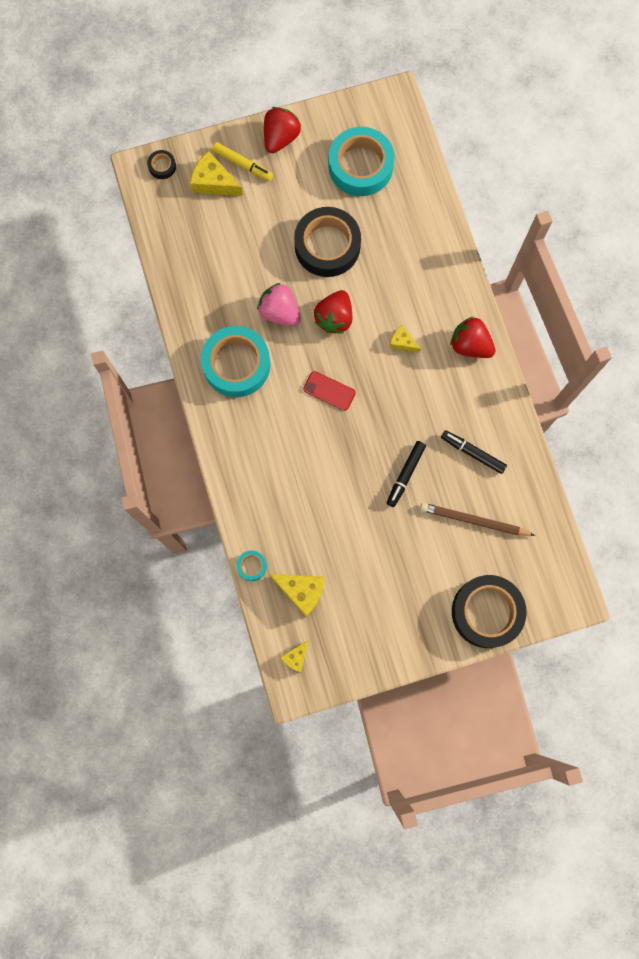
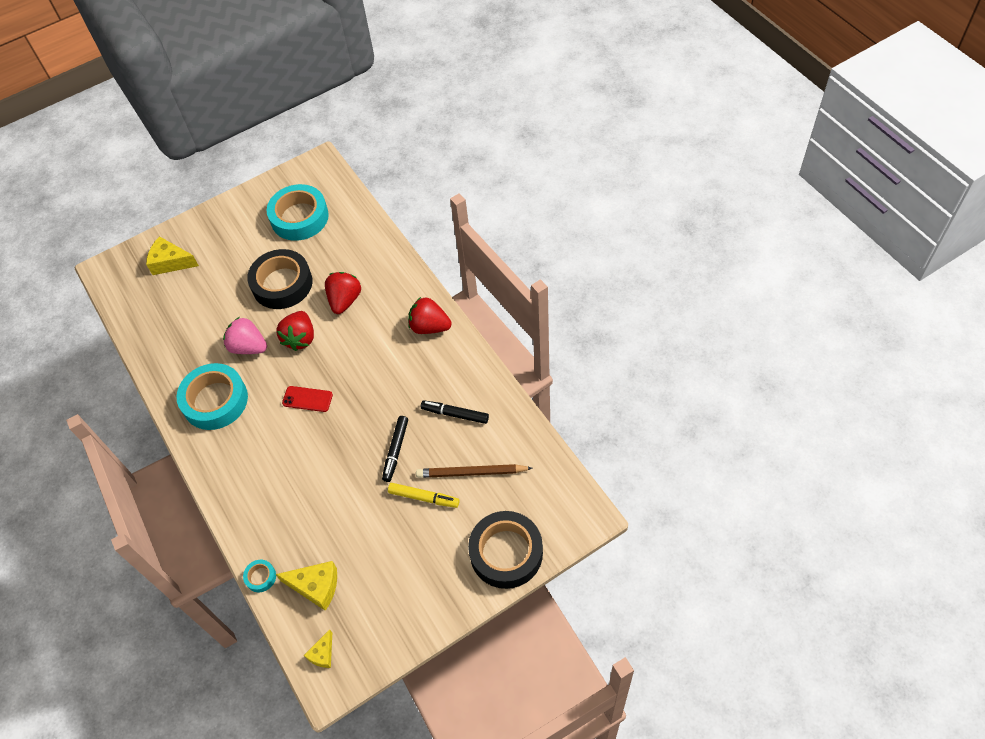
camera: 10 degrees left, 20 degrees down
(162, 166) = (122, 262): black tape -> none
(243, 164) = (195, 243): yellow marker -> yellow marker (424, 498)
(280, 138) = (225, 215): red strawberry -> red strawberry (345, 300)
(402, 342) = (367, 341): yellow cheese -> none

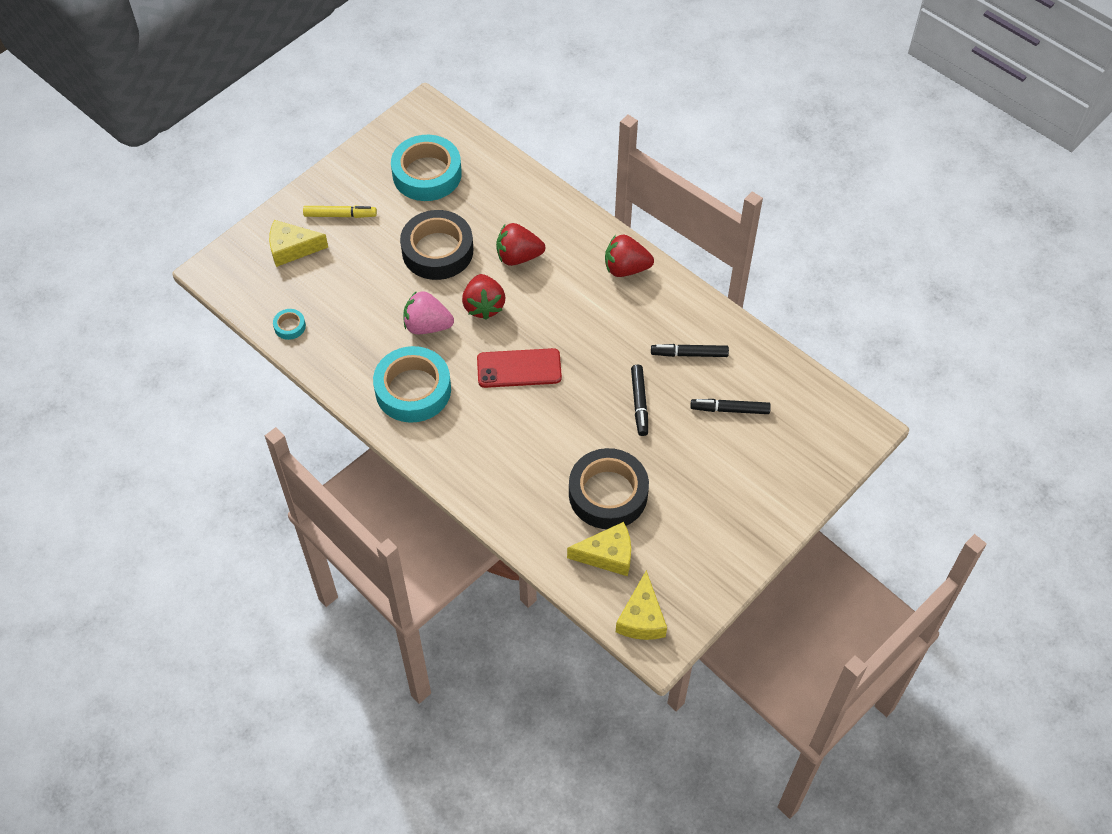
camera: 20 degrees left, 0 degrees up
(260, 577) = (543, 559): turquoise tape -> turquoise tape (290, 326)
(307, 399) = (519, 368): red phone -> red phone, size x1.52
(322, 654) = (642, 618): yellow cheese -> yellow cheese, size x1.70
(345, 300) = (518, 256): red strawberry -> red strawberry turned 90 degrees counterclockwise
(424, 498) = (688, 444): yellow marker -> yellow marker (340, 215)
(471, 473) = (729, 409): brown pencil -> black marker
(506, 553) = (796, 480): black tape -> black tape (608, 494)

